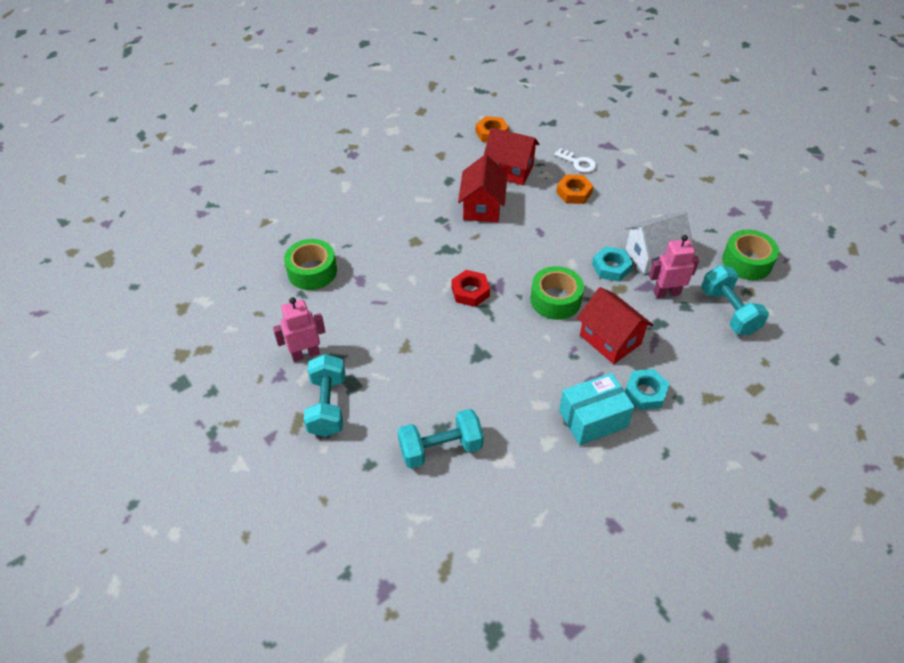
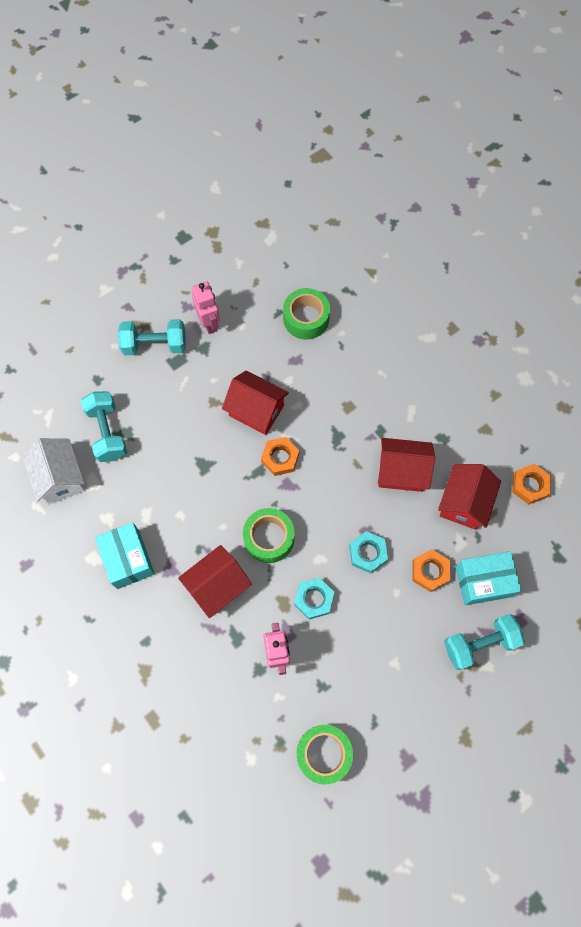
camera: 90 degrees right, 20 degrees up
(417, 311) = (256, 411): none -> red house
(470, 292) = (280, 458): red nut -> orange nut
(578, 163) = (483, 581): white key -> turquoise box
(645, 392) = (153, 610): turquoise nut -> turquoise nut (367, 553)
(653, 255) = (332, 647): white house -> white house (60, 478)
(729, 311) = (251, 715): turquoise dumbbell -> turquoise dumbbell (480, 644)

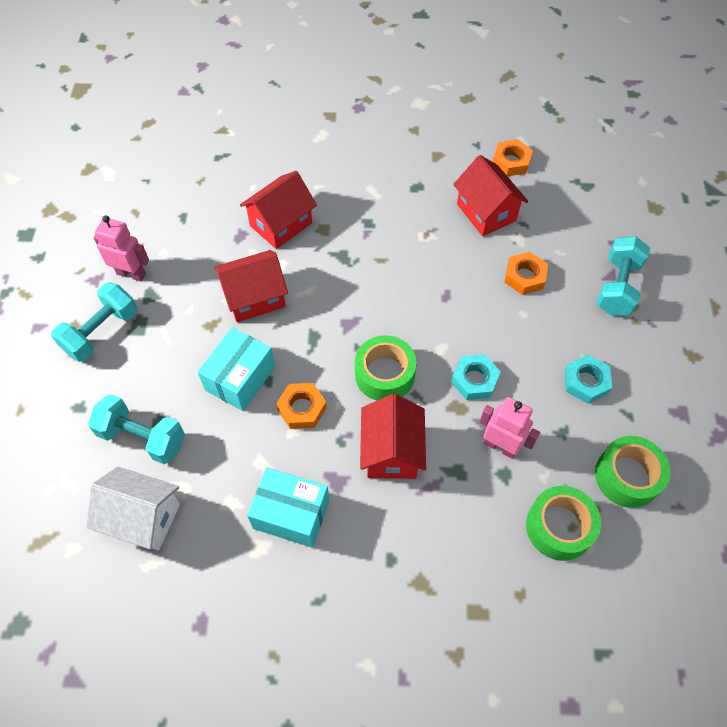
camera: 50 degrees left, 10 degrees down
(280, 458) = (318, 311): orange nut -> orange nut (302, 408)
(306, 318) = (211, 201): green tape -> green tape (559, 527)
(367, 553) = (468, 309): turquoise nut -> turquoise nut (586, 382)
(401, 472) = (418, 234): red house -> red house (281, 224)
(483, 581) = (565, 247): turquoise box -> turquoise box (240, 378)

